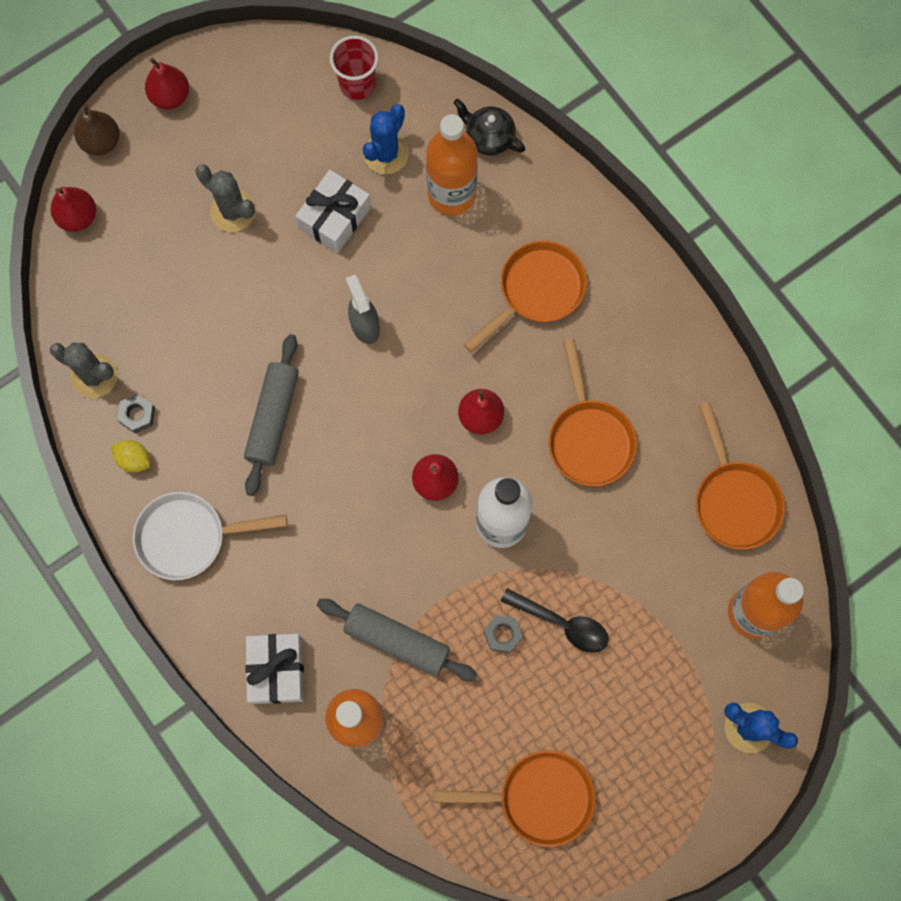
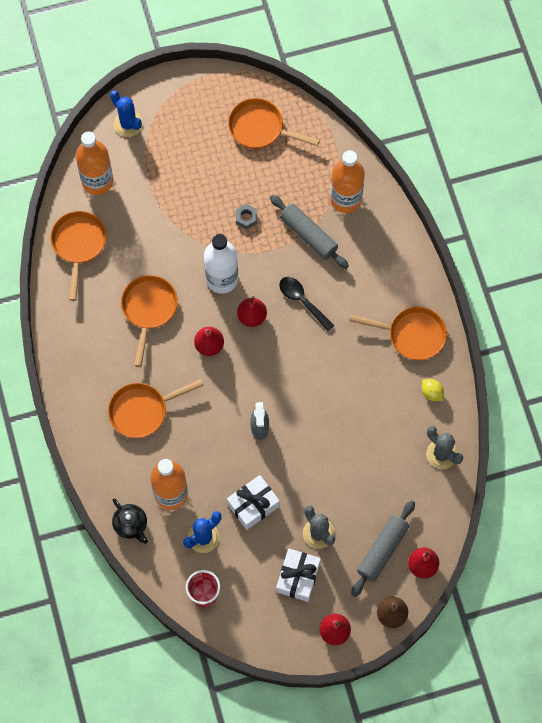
camera: 160 degrees left, 5 degrees down
(137, 415) = (421, 420): grey nut -> none
(189, 537) = (412, 335): white pan -> orange pan
(273, 418) = (337, 389): grey rolling pin -> grey rolling pin (382, 550)
(276, 670) = (384, 243): white gift -> white gift (298, 577)
(562, 623) = (209, 212): black spoon -> black spoon (302, 301)

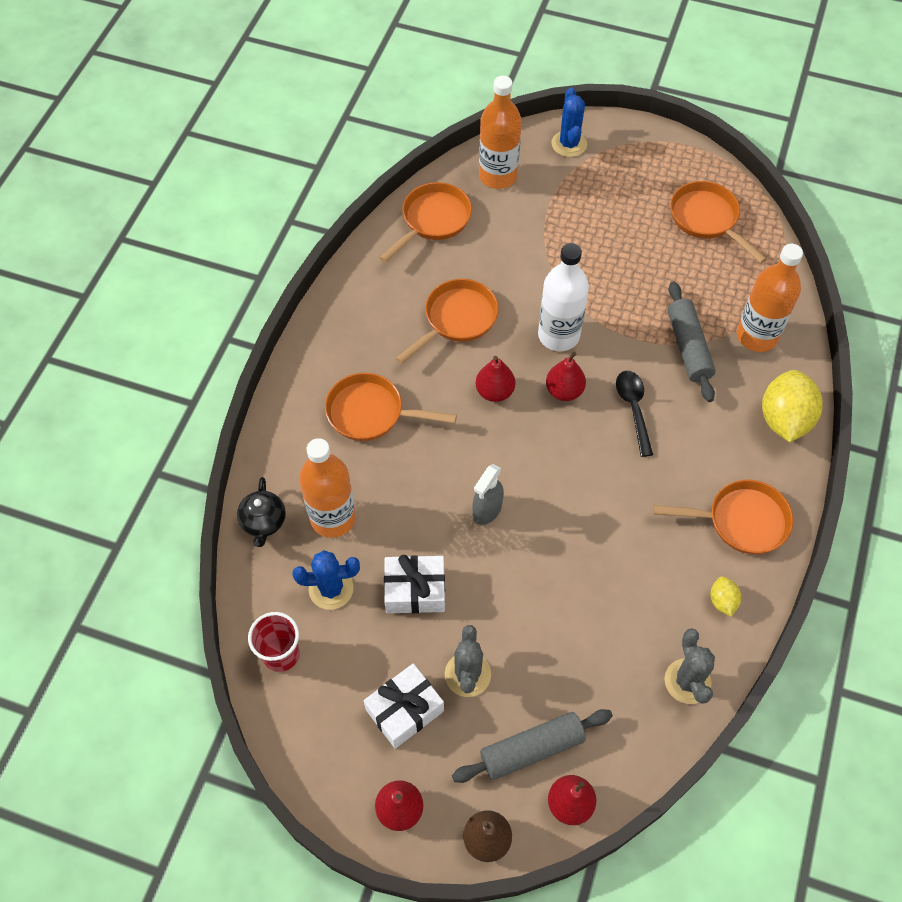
camera: 35 degrees right, 10 degrees down
(246, 218) = (629, 292): grey nut -> none
(397, 249) = (784, 419): none -> yellow lemon
(412, 335) = (741, 521): orange pan -> orange pan turned 45 degrees counterclockwise

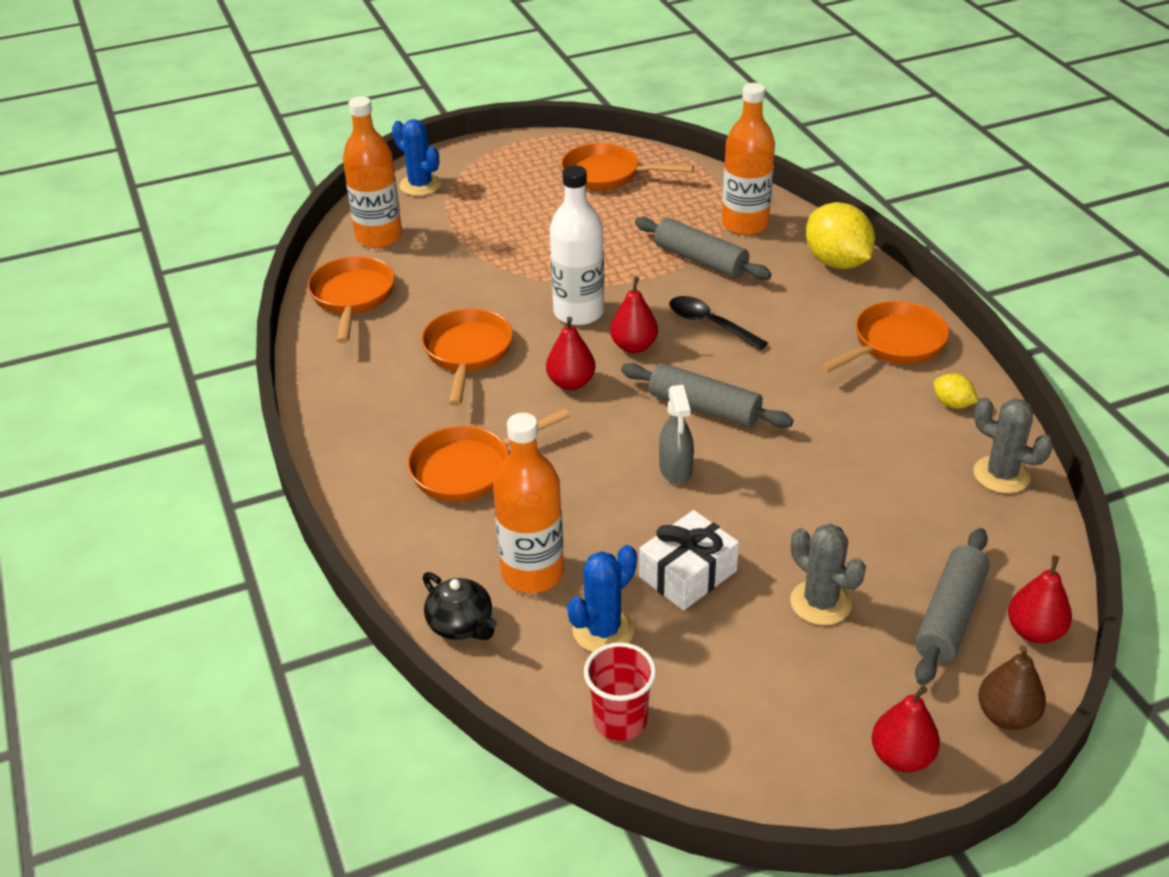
camera: 40 degrees left, 20 degrees down
(404, 710) = (801, 674): white gift -> none
(555, 475) = (704, 408): none -> grey rolling pin

